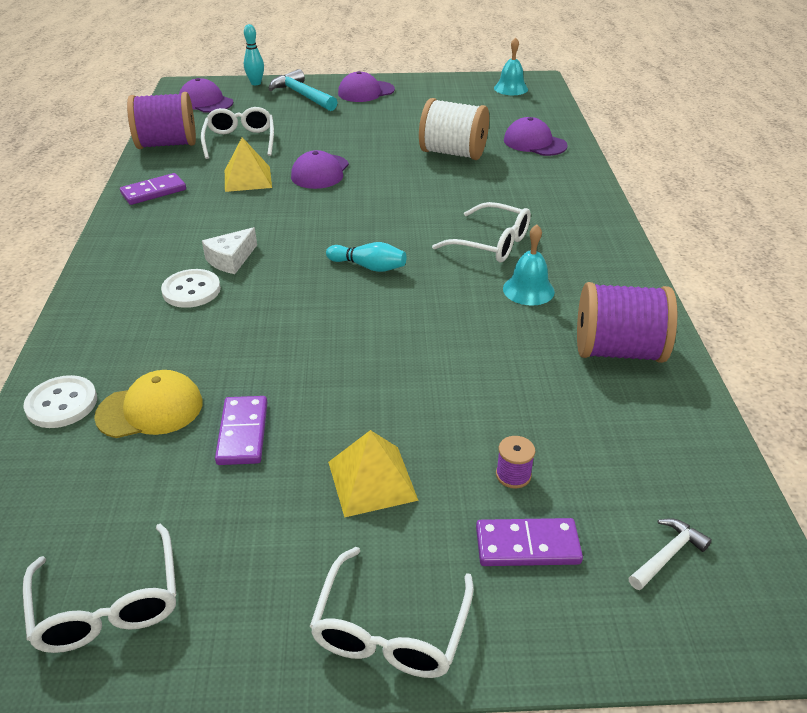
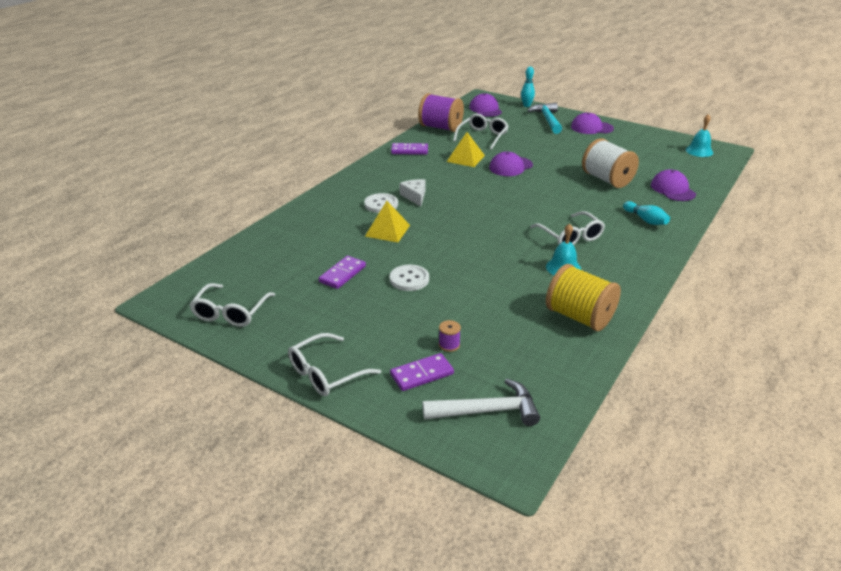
camera: 35 degrees right, 5 degrees down
(62, 404) = (280, 232): white button -> white button (409, 279)
(150, 409) = (313, 249): yellow cap -> none
(231, 259) = (415, 196): white cheese -> white cheese turned 90 degrees clockwise
(369, 267) = (483, 224): turquoise bowling pin -> turquoise bowling pin (645, 220)
(372, 480) = (379, 317): yellow pyramid -> yellow pyramid (387, 230)
(527, 545) = (422, 374): purple domino -> purple domino turned 60 degrees counterclockwise
(618, 351) = (579, 317): purple spool -> yellow spool
(667, 555) = (487, 411): white hammer -> white hammer, size x1.87

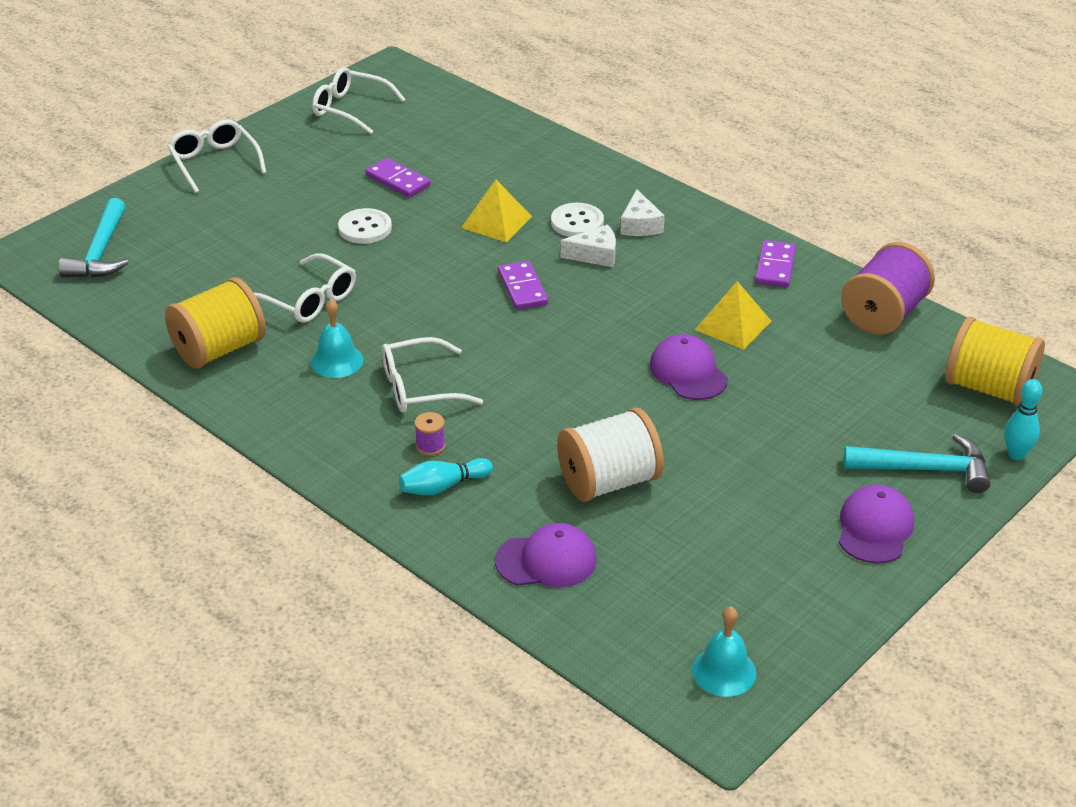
camera: 100 degrees right, 5 degrees up
(379, 186) = (640, 225): none -> white cheese
(422, 374) = (180, 219): purple domino -> purple domino (523, 288)
(449, 345) = (218, 242): purple spool -> purple spool (430, 446)
(482, 136) = (834, 361): white glasses -> white glasses (309, 300)
(485, 109) = (988, 388): purple cap -> yellow spool
(487, 411) = (100, 252): white hammer -> turquoise hammer

